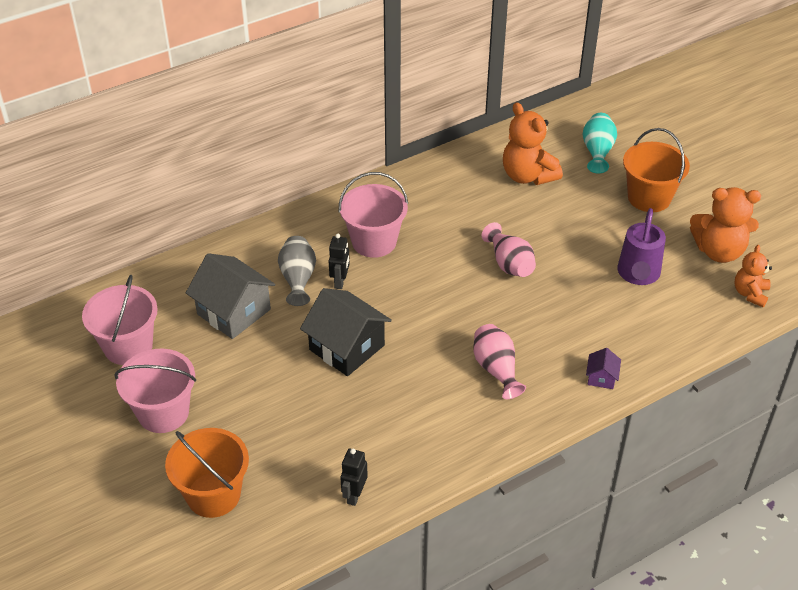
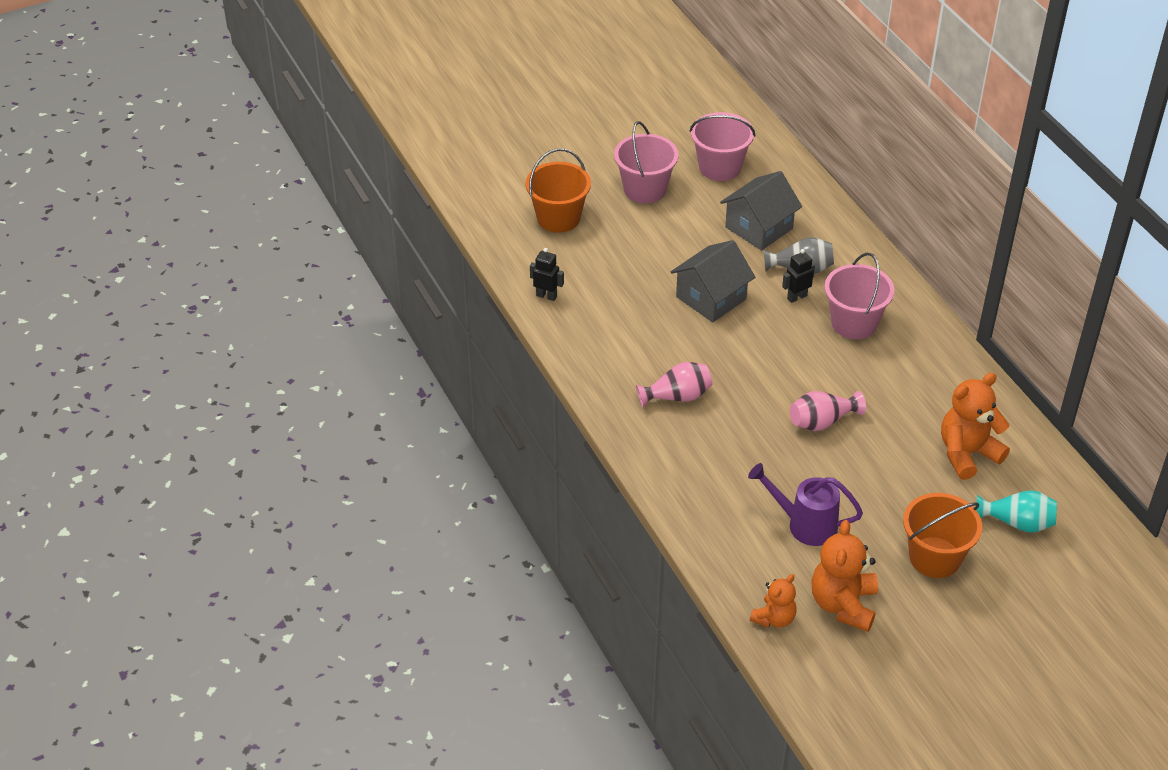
camera: 95 degrees right, 0 degrees up
(340, 282) = (797, 297): black robot -> black robot turned 135 degrees clockwise
(347, 347) = (711, 298): black house -> grey house
(601, 377) = (661, 471): purple house -> none
(750, 293) = (774, 618): orange teddy bear -> orange teddy bear turned 105 degrees clockwise

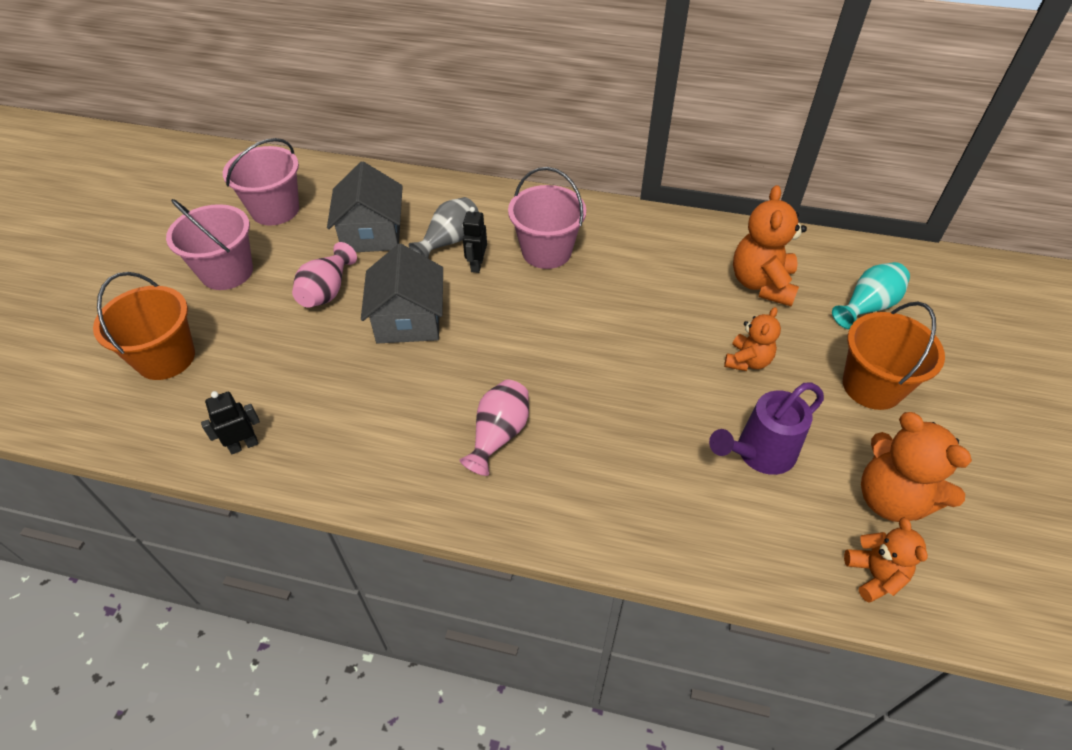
camera: 50 degrees left, 5 degrees up
(822, 422) = (638, 349): pink vase -> pink vase (327, 291)
(879, 481) = (747, 361): none -> orange teddy bear

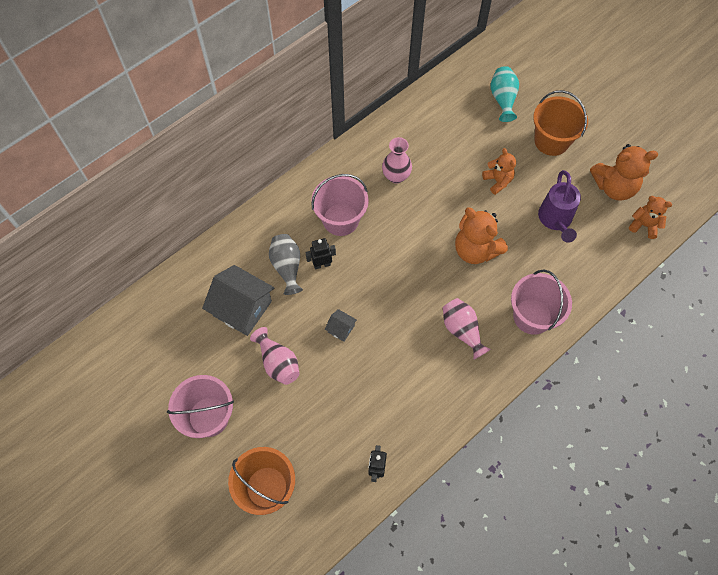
camera: 55 degrees left, 15 degrees up
(275, 210) = (164, 357): pink bucket -> pink bucket (532, 316)
(408, 320) = (341, 329): grey house -> grey house, size x0.46
(476, 265) = (322, 264): black robot -> black robot turned 120 degrees clockwise
(648, 267) = (396, 176): none -> pink vase
(762, 284) = (451, 132): orange teddy bear -> orange teddy bear (475, 250)

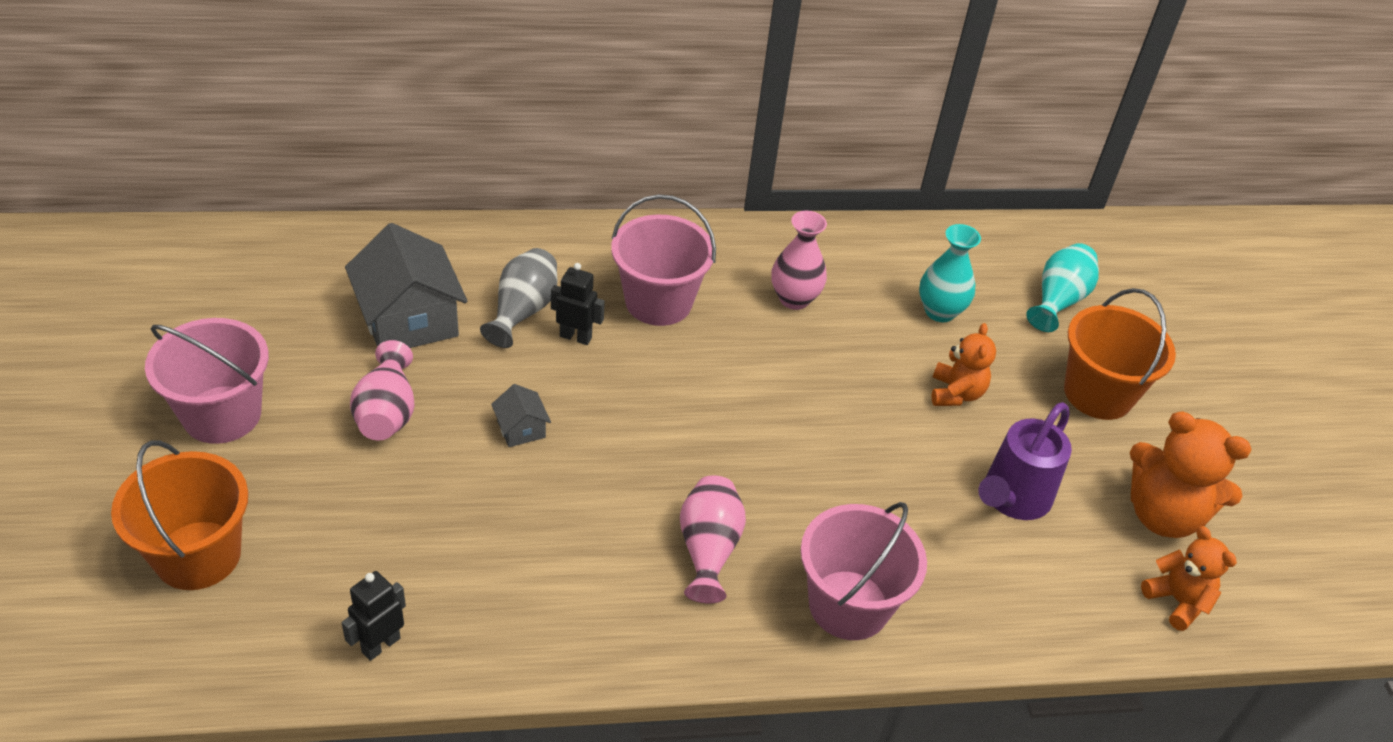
camera: 30 degrees right, 20 degrees down
(460, 140) = (940, 311): none -> turquoise vase
(475, 250) = (834, 458): orange teddy bear -> none

